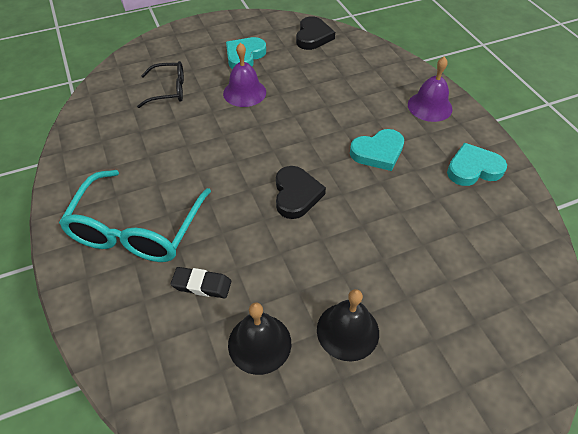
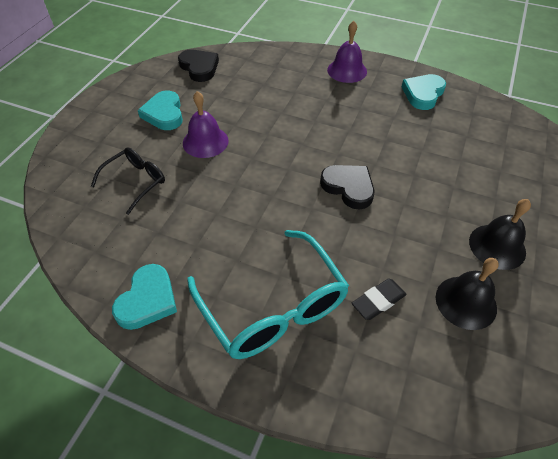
camera: 45 degrees left, 0 degrees up
(378, 152) = (358, 121): turquoise heart -> turquoise heart (148, 300)

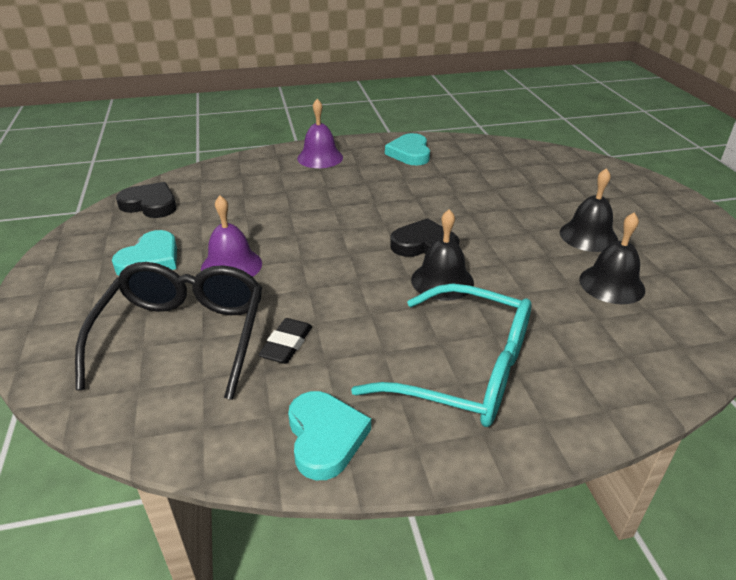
camera: 35 degrees left, 15 degrees down
(136, 182) = (183, 335): black glasses -> black glasses, size x1.78
(164, 114) = (150, 259): turquoise heart -> turquoise heart turned 105 degrees counterclockwise
(331, 226) = (442, 281): none -> black bell
(378, 301) = (547, 318): black eraser -> black eraser (286, 345)

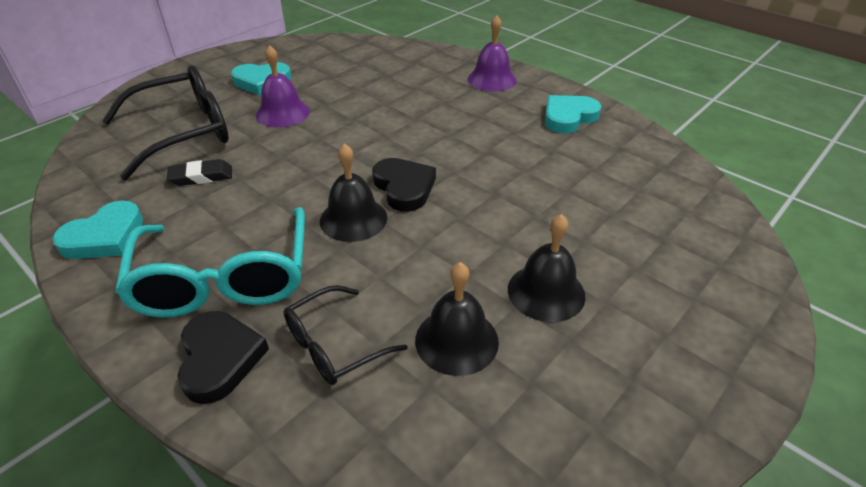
camera: 55 degrees right, 5 degrees up
(150, 204) = (331, 50): black heart -> black heart (219, 358)
(585, 337) = (334, 345): none -> black glasses

